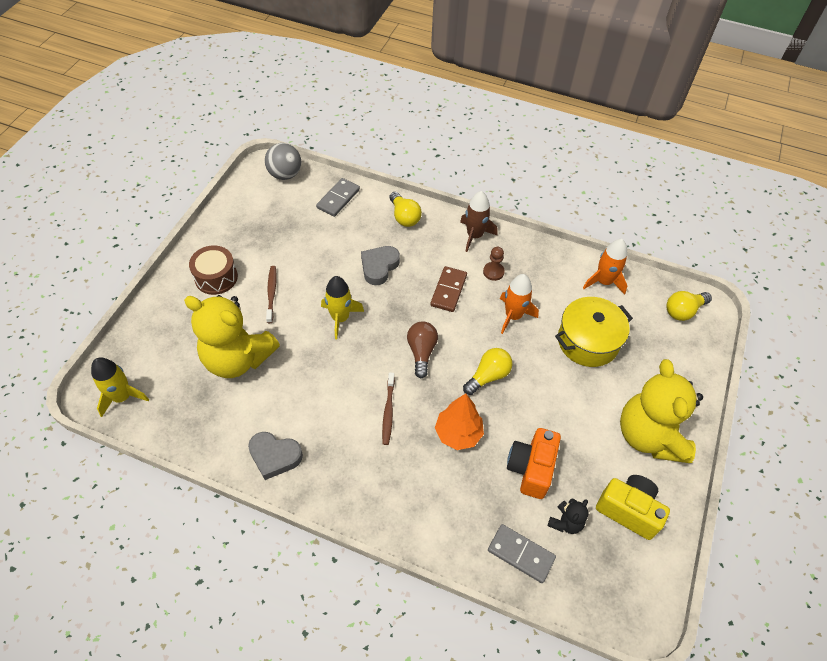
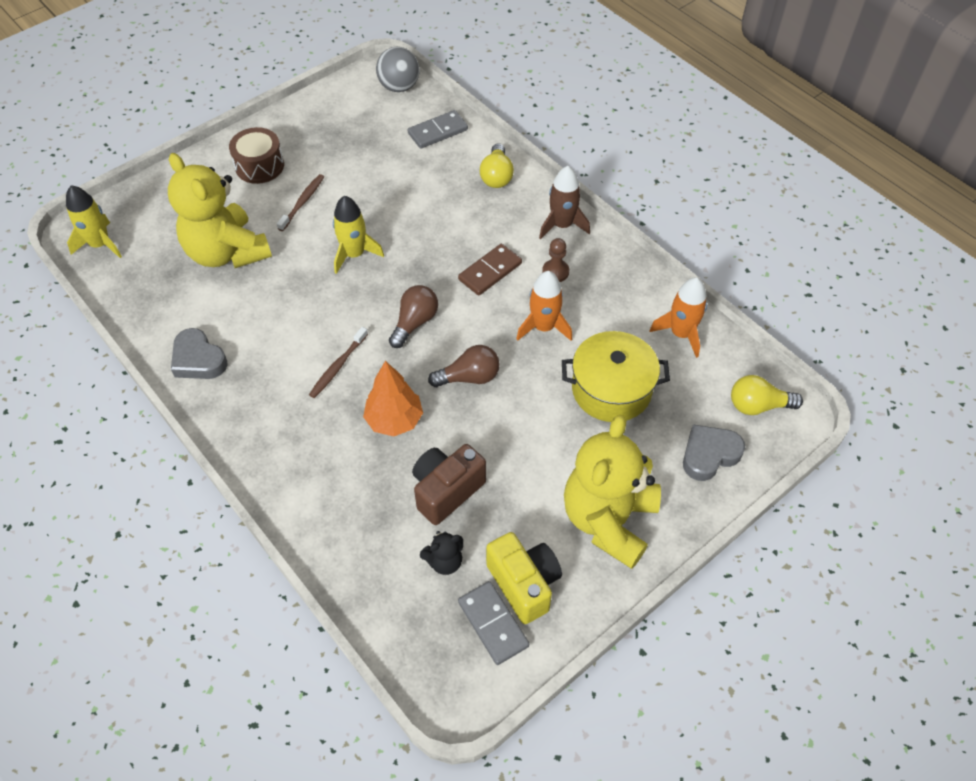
camera: 30 degrees right, 0 degrees up
(379, 267) = (431, 218): grey heart -> grey heart (709, 455)
(488, 376) = (469, 377): yellow light bulb -> brown light bulb
(521, 554) = (374, 568): grey domino -> grey domino (493, 624)
(530, 469) = (446, 491): orange camera -> brown camera

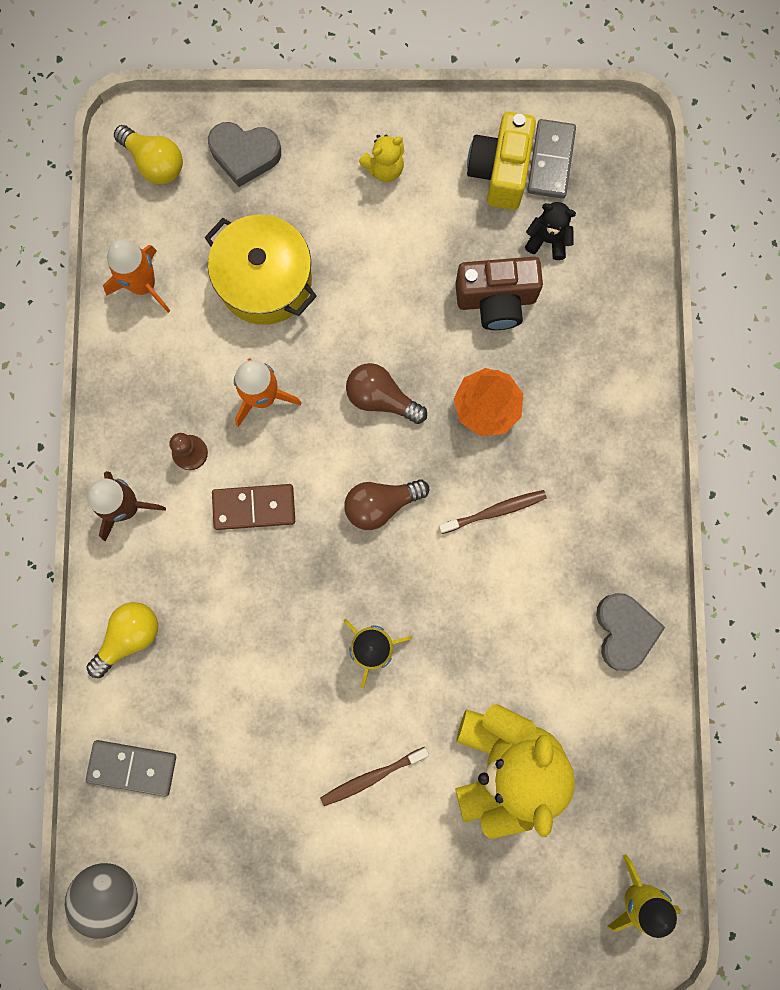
camera: 140 degrees left, 25 degrees up
(259, 166) = (379, 883): brown drum -> none
(608, 520) = (384, 168): yellow teddy bear -> yellow teddy bear, size x0.41

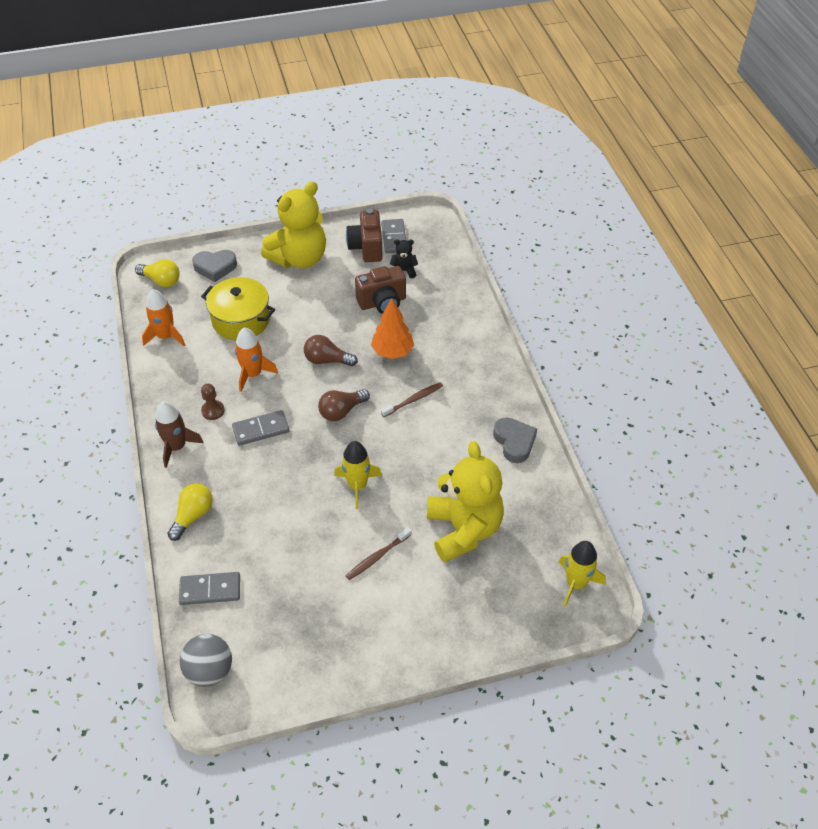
camera: 15 degrees left, 30 degrees down
(254, 507) = (261, 429): brown domino -> grey domino
(384, 168) = (299, 258): yellow teddy bear -> yellow teddy bear, size x2.41
(499, 172) = (366, 247): yellow camera -> brown camera

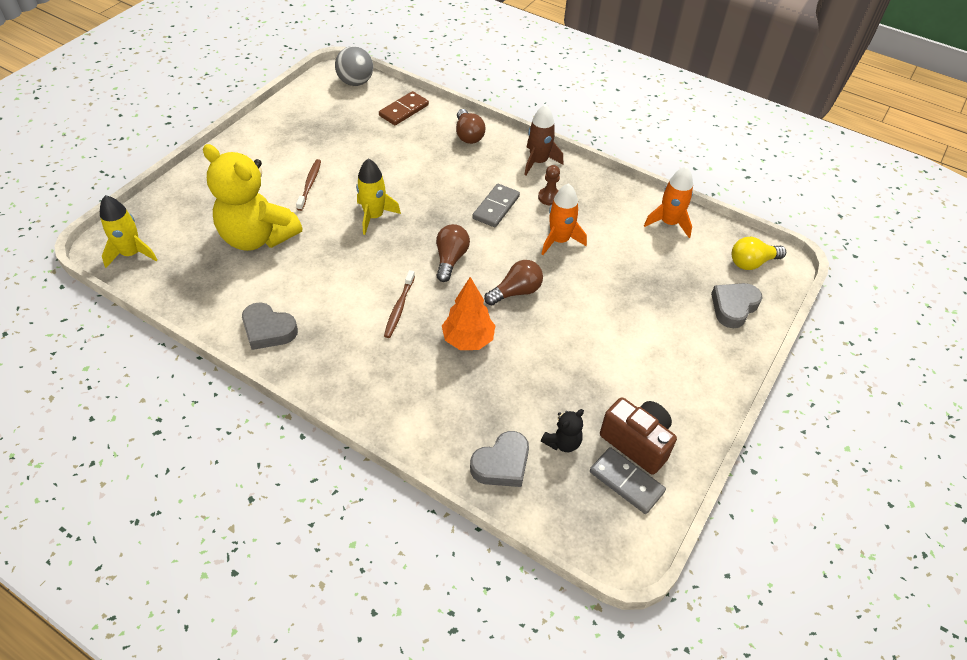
camera: 135 degrees right, 0 degrees up
(193, 516) = (468, 135): yellow light bulb -> brown light bulb
(210, 590) = (404, 110): grey domino -> brown domino
(241, 320) = (635, 276): yellow pot -> none
(299, 258) = (680, 375): yellow teddy bear -> none
(382, 302) = (538, 385): brown camera -> none
(447, 282) = (502, 464): none -> grey heart

